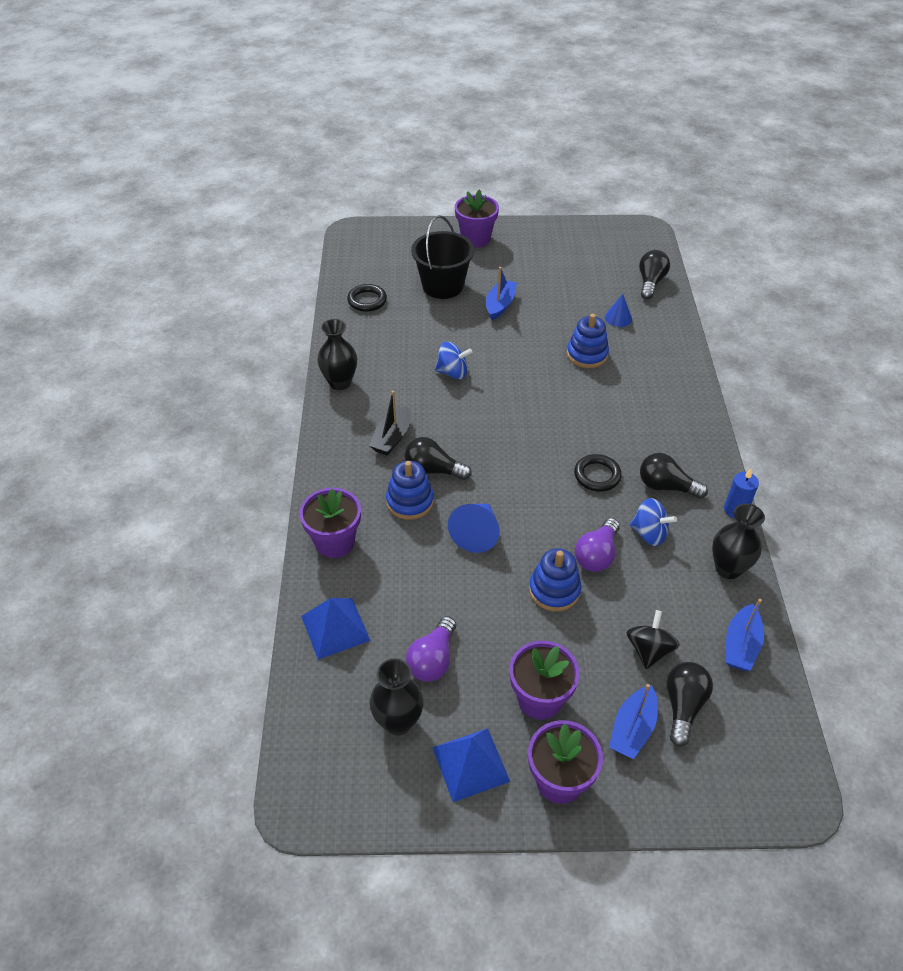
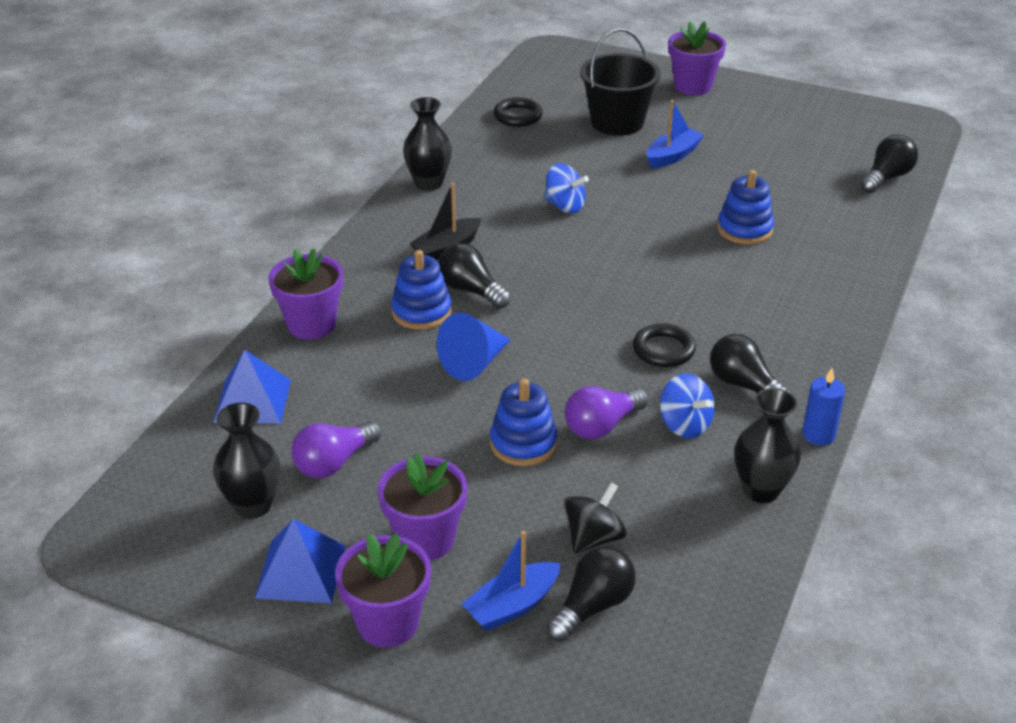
camera: 25 degrees right, 10 degrees down
(618, 318) = (814, 203): blue cone -> none
(740, 645) = (715, 572): blue boat -> none

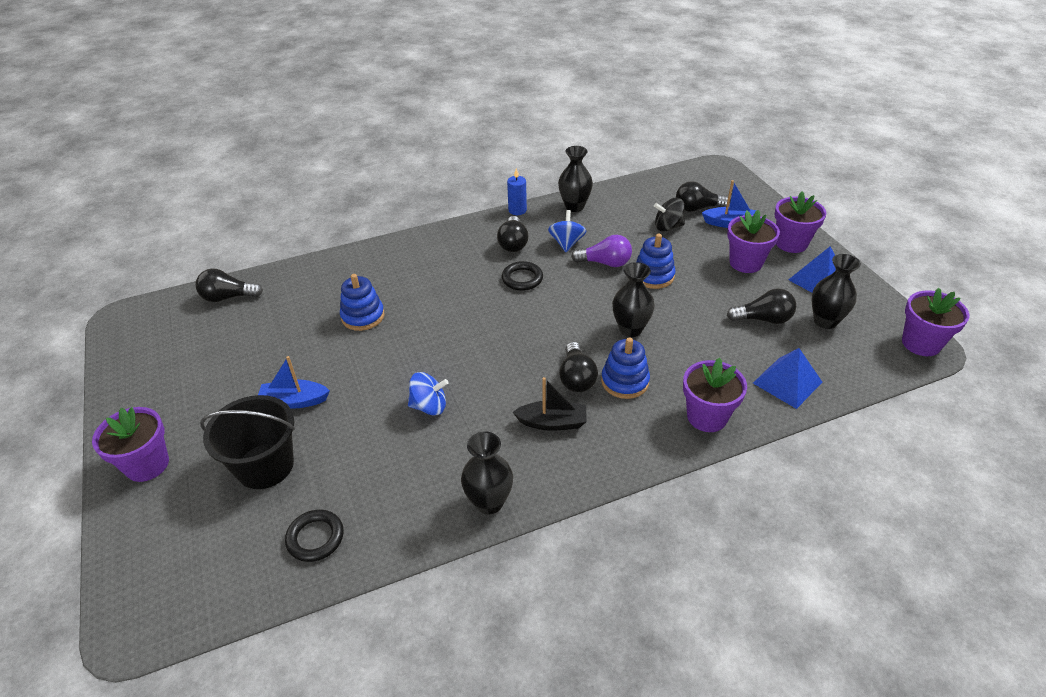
camera: 135 degrees left, 5 degrees up
(109, 544) = (921, 343): none -> purple flower pot
(334, 463) = (763, 319): purple light bulb -> black light bulb
(474, 363) = (630, 329): blue cone -> black vase
(565, 206) = (429, 406): blue spinning top -> blue spinning top turned 105 degrees clockwise

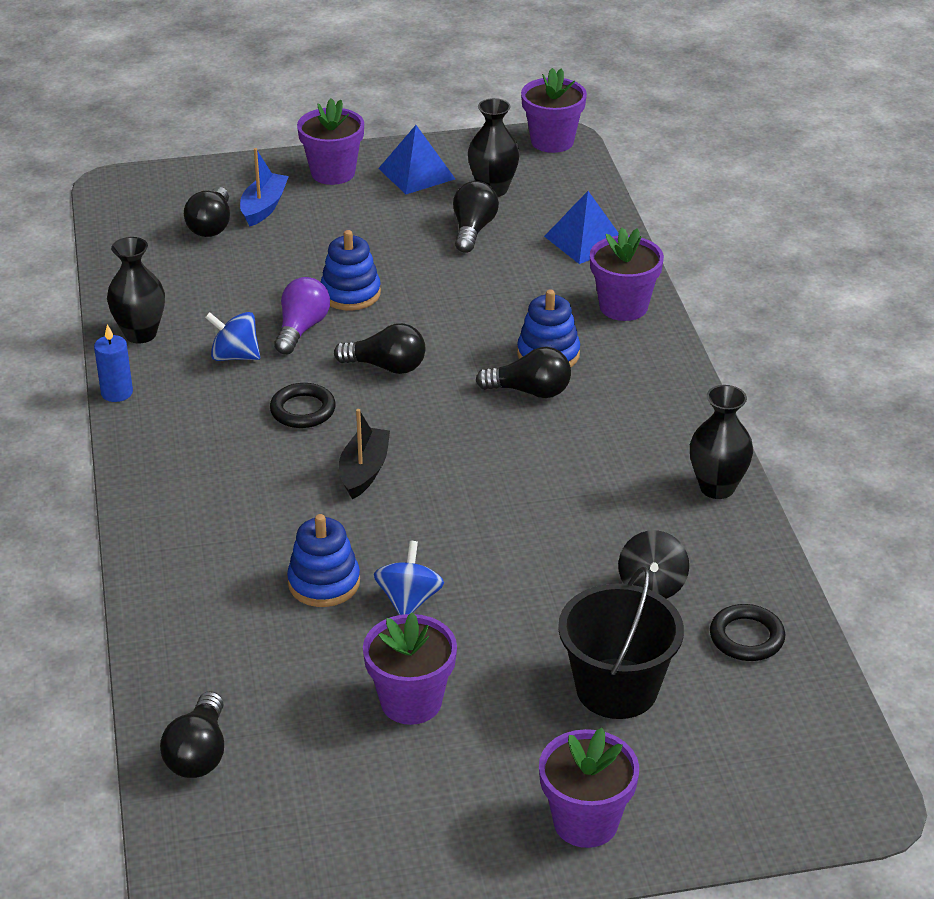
camera: 80 degrees left, 5 degrees down
(294, 401) = (495, 660): blue boat -> none
(429, 406) = (544, 524): blue spinning top -> blue spinning top (409, 600)
(513, 243) = (207, 408): black light bulb -> black light bulb (386, 366)
(552, 422) = (602, 422): black boat -> black boat (364, 471)
(630, 329) = (453, 332): black vase -> none
(668, 227) = (243, 259): black spinning top -> black spinning top (652, 586)
(745, 263) = (357, 216): purple flower pot -> purple flower pot (411, 702)

